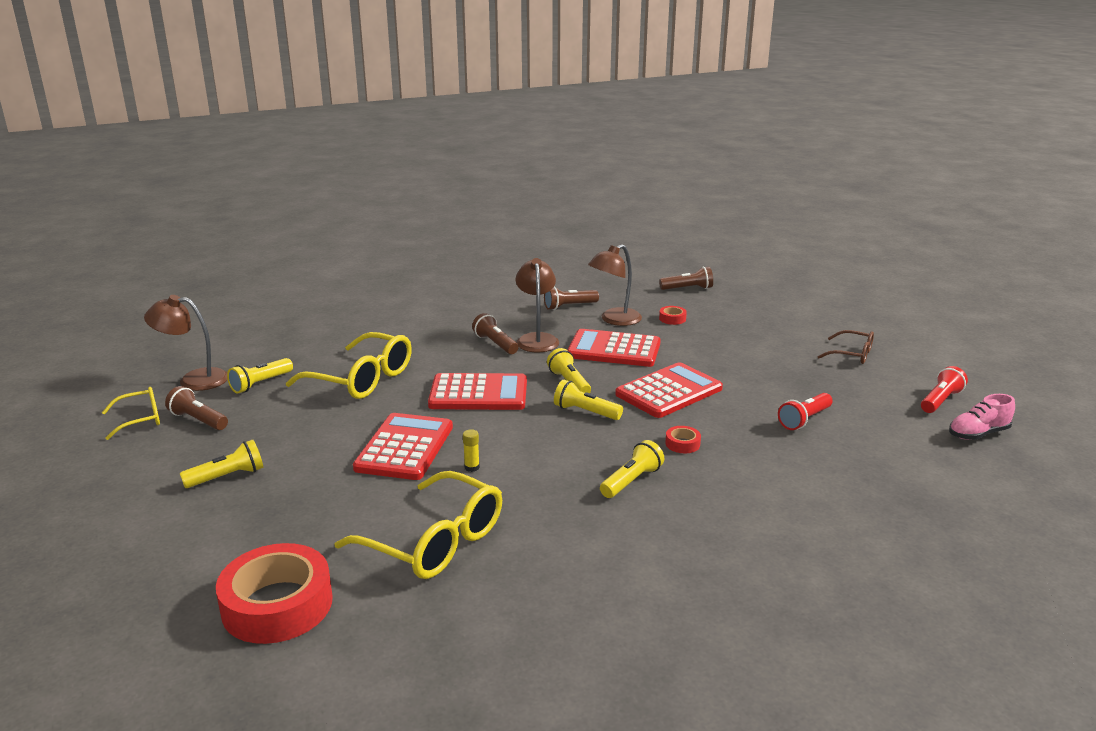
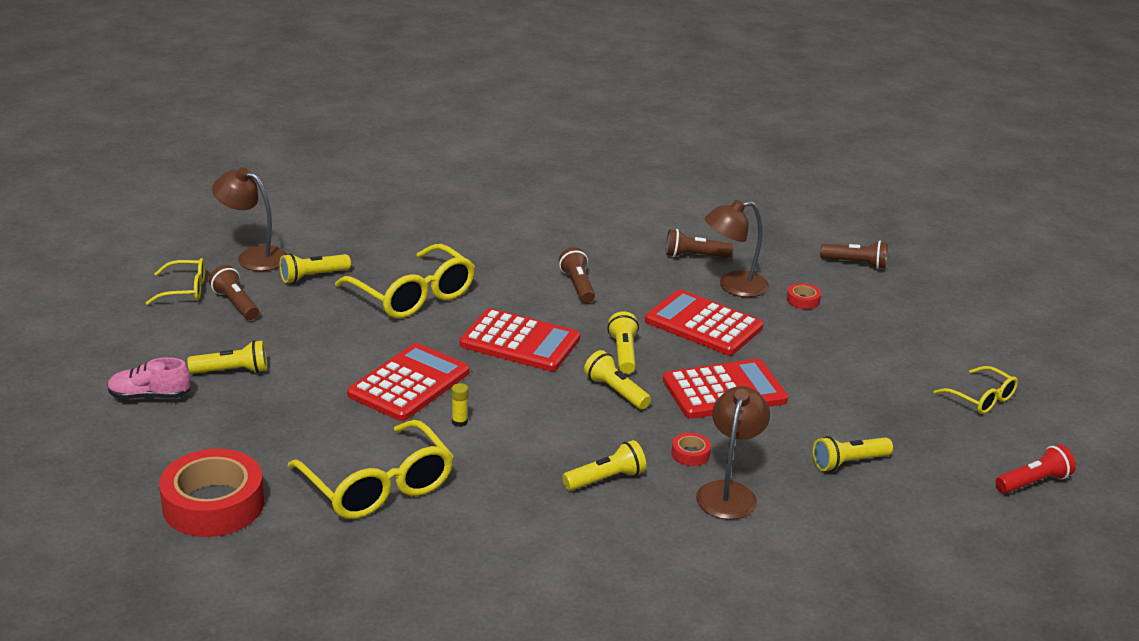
camera: 20 degrees right, 5 degrees up
(537, 339) = (627, 290): brown lamp -> brown lamp (729, 492)
(804, 420) = (848, 463): red flashlight -> yellow flashlight
(852, 354) = (981, 399): brown glasses -> yellow glasses
(978, 434) = (1038, 532): pink shoe -> pink shoe (149, 396)

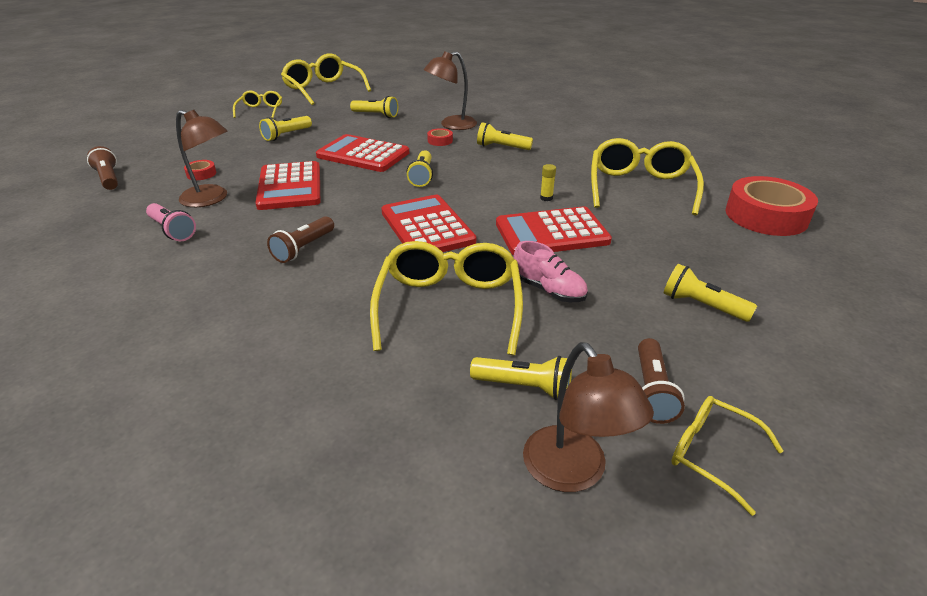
camera: 135 degrees left, 5 degrees up
(149, 396) = (802, 315): pink shoe -> pink shoe (548, 290)
(623, 353) = (374, 192): yellow flashlight -> yellow flashlight (286, 135)
(694, 256) = (172, 231): brown flashlight -> pink flashlight
(1033, 482) = (323, 89): red flashlight -> yellow glasses

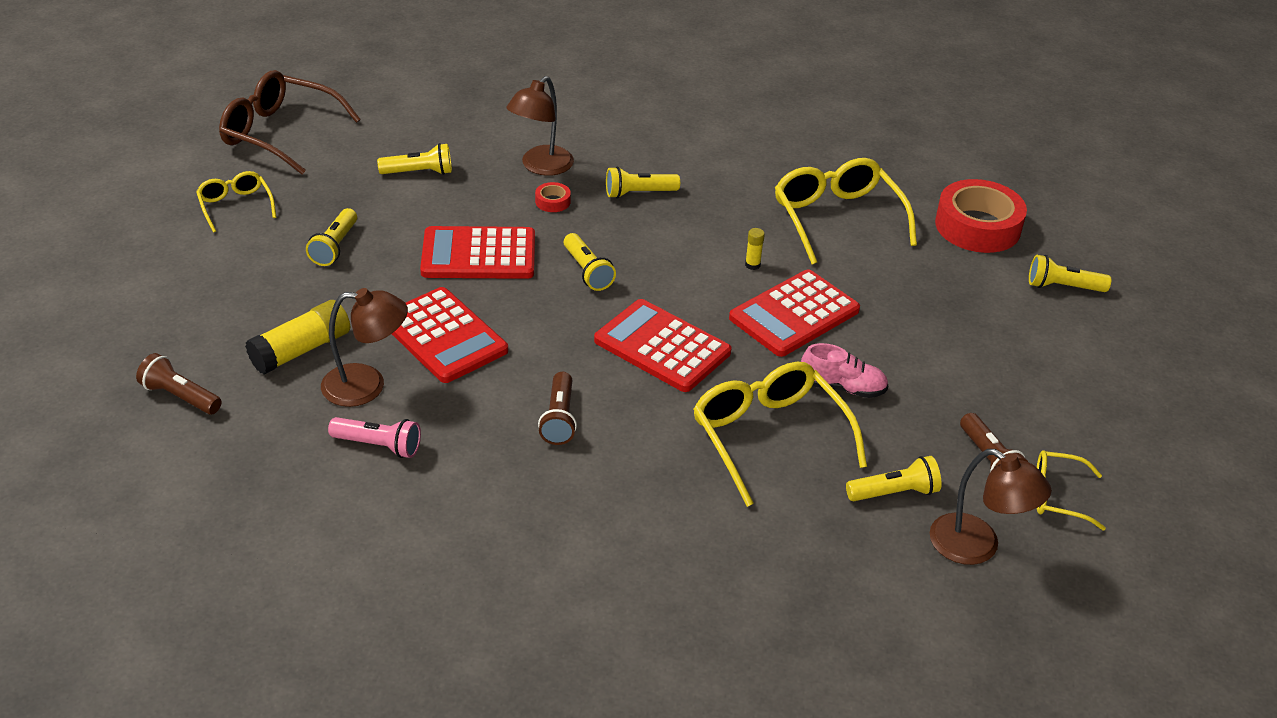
camera: 30 degrees left, 5 degrees up
(201, 174) = (301, 350): red tape -> yellow glue stick
(323, 89) = (279, 133): yellow glasses -> brown glasses
(701, 305) = (979, 360): yellow flashlight -> yellow flashlight (1062, 287)

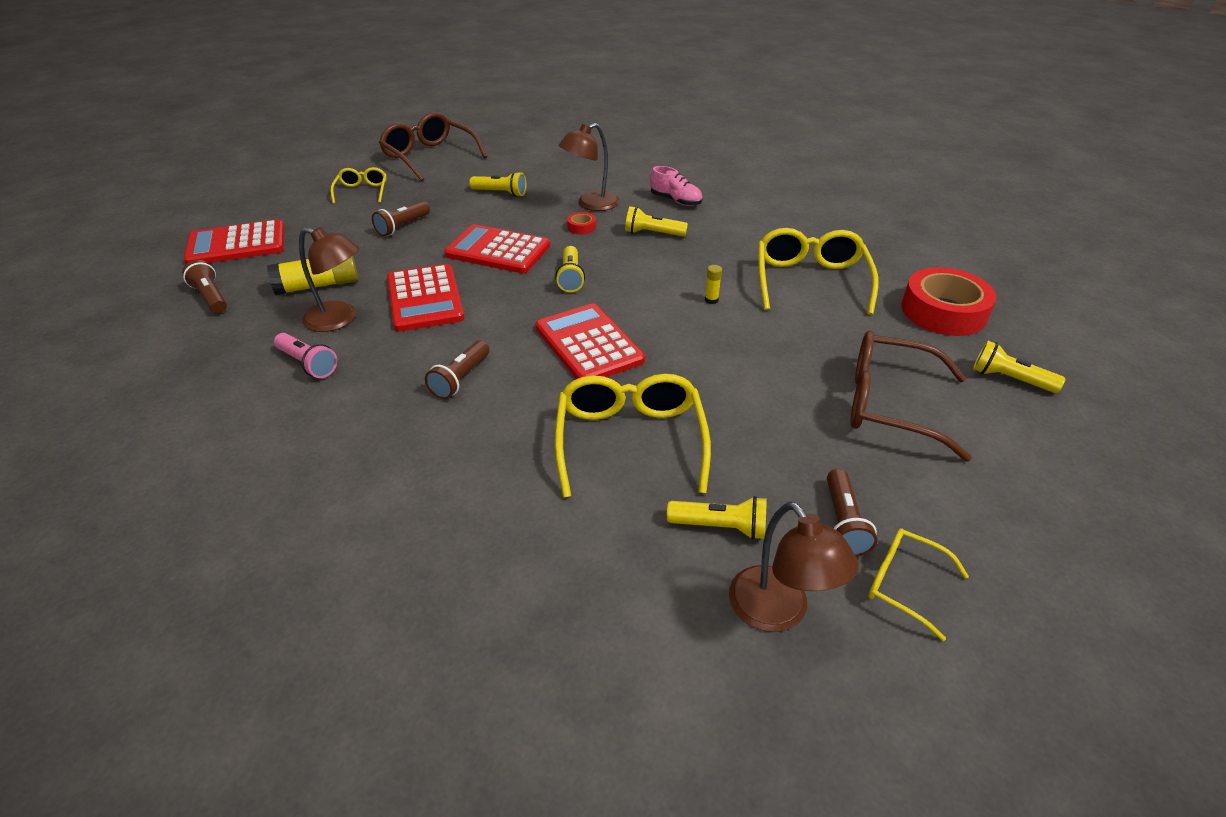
camera: 25 degrees right, 0 degrees up
(335, 247) = (402, 226): yellow flashlight -> brown flashlight
(794, 314) = (723, 345): red calculator -> red calculator (236, 244)
(842, 387) = (729, 415): pink shoe -> pink shoe (675, 201)
(974, 339) = (888, 404): none -> brown glasses

